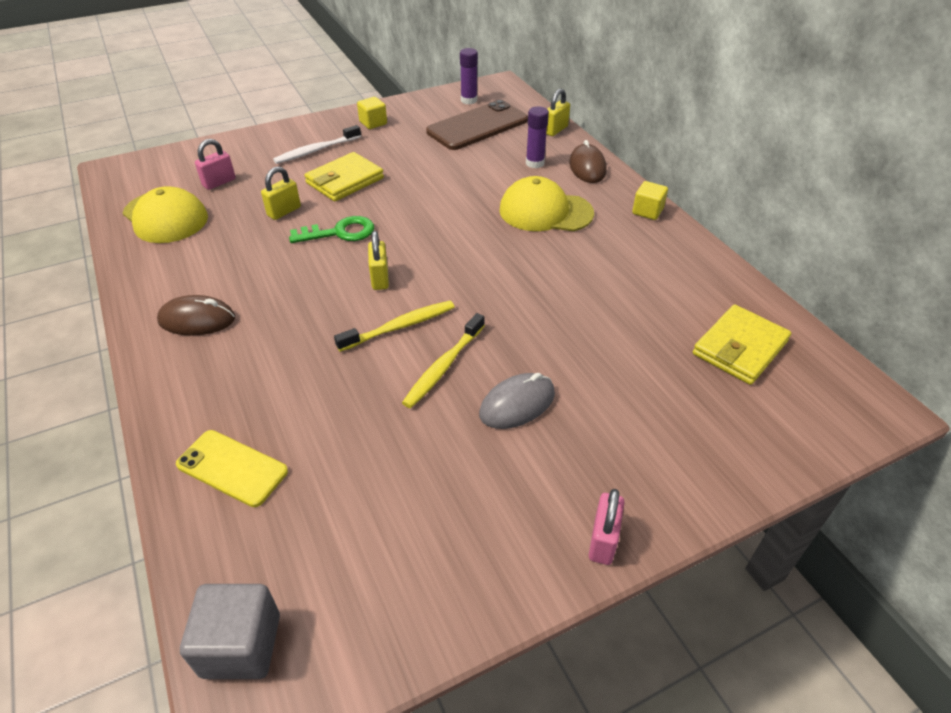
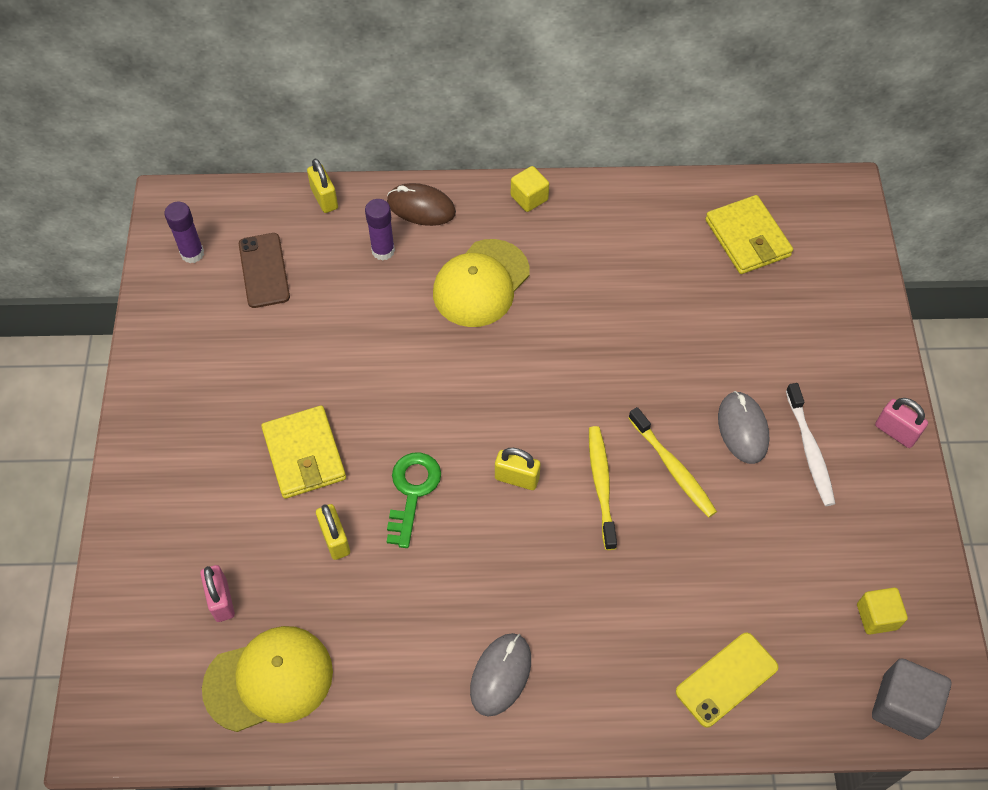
camera: 65 degrees left, 15 degrees up
(197, 320) = (500, 675): brown mouse -> grey mouse
(316, 150) = (210, 466): white toothbrush -> white toothbrush (810, 450)
(373, 123) = (180, 380): yellow cube -> yellow cube (876, 616)
(477, 126) = (264, 270): brown phone -> brown phone, size x0.63

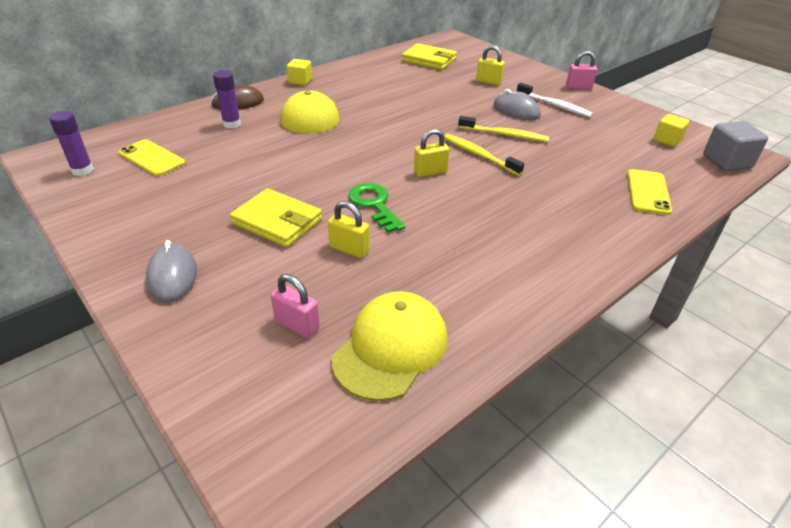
camera: 40 degrees left, 20 degrees down
(264, 270) = (152, 158): brown phone -> yellow phone
(324, 199) = (166, 119): yellow padlock -> yellow padlock (488, 82)
(500, 675) = (539, 254): grey mouse -> grey mouse (172, 276)

